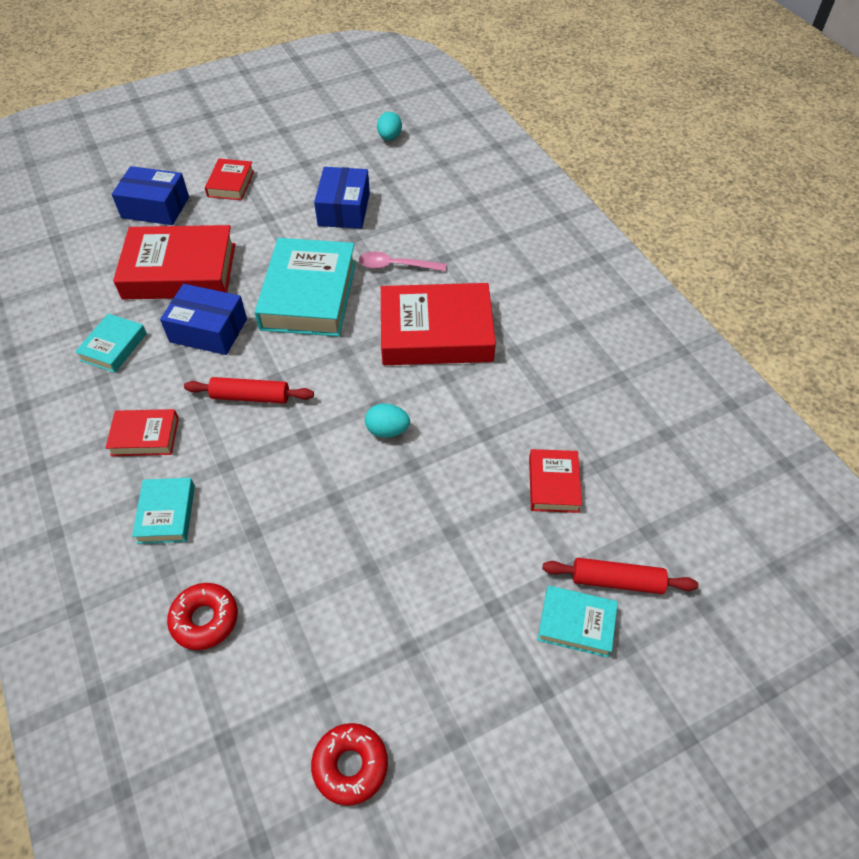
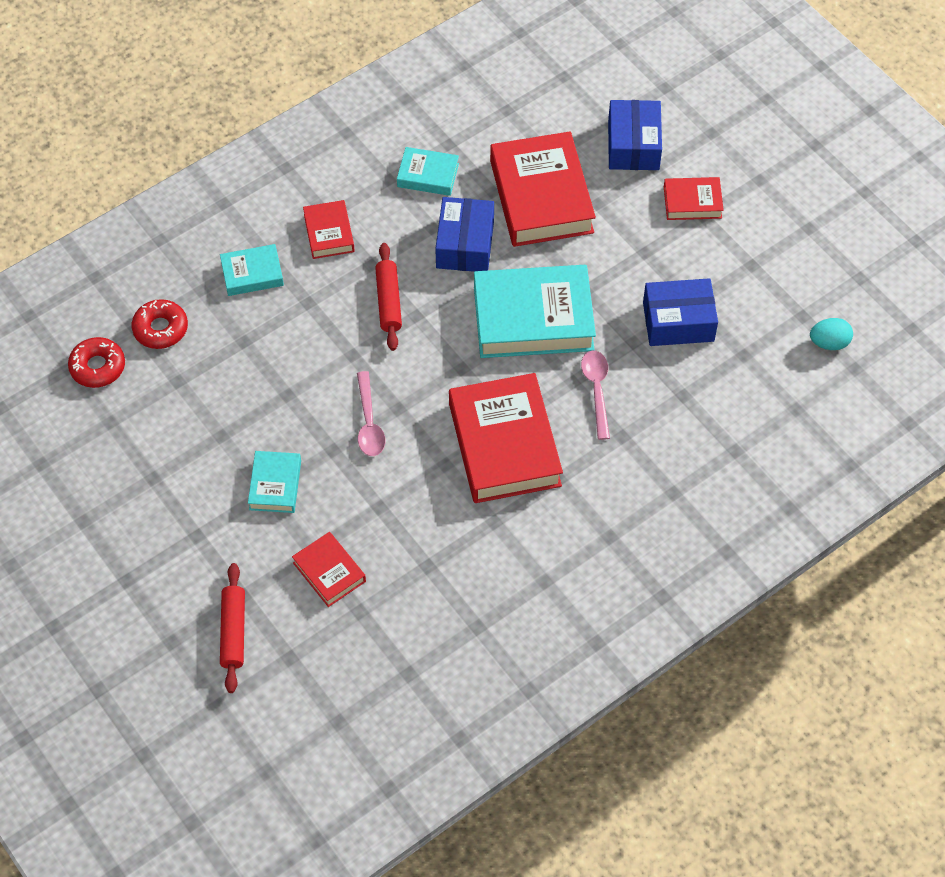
camera: 80 degrees right, 5 degrees up
(350, 765) = (57, 453): red donut -> red donut (98, 367)
(387, 430) = (369, 422): turquoise egg -> pink spoon
(553, 484) = (329, 572): red book -> red book turned 60 degrees clockwise
(576, 623) = (188, 601): turquoise book -> turquoise book (275, 485)

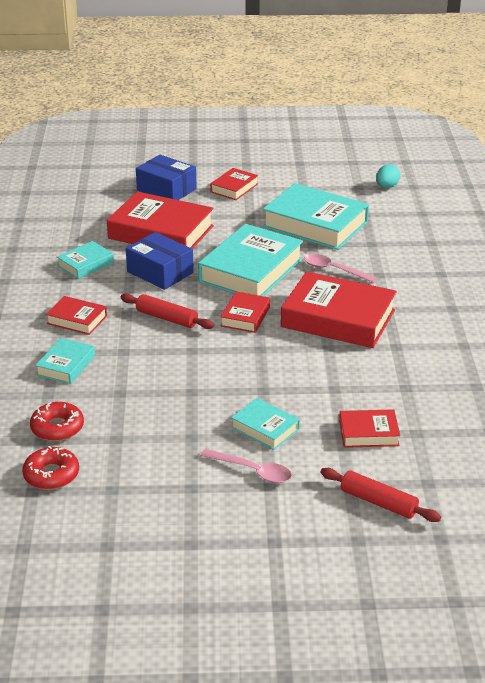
camera: 55 degrees left, 25 degrees down
(369, 422) = (258, 365): pink spoon -> pink spoon (252, 471)
(444, 364) = (245, 316): none -> red book
(678, 322) = (315, 224): blue box -> turquoise book

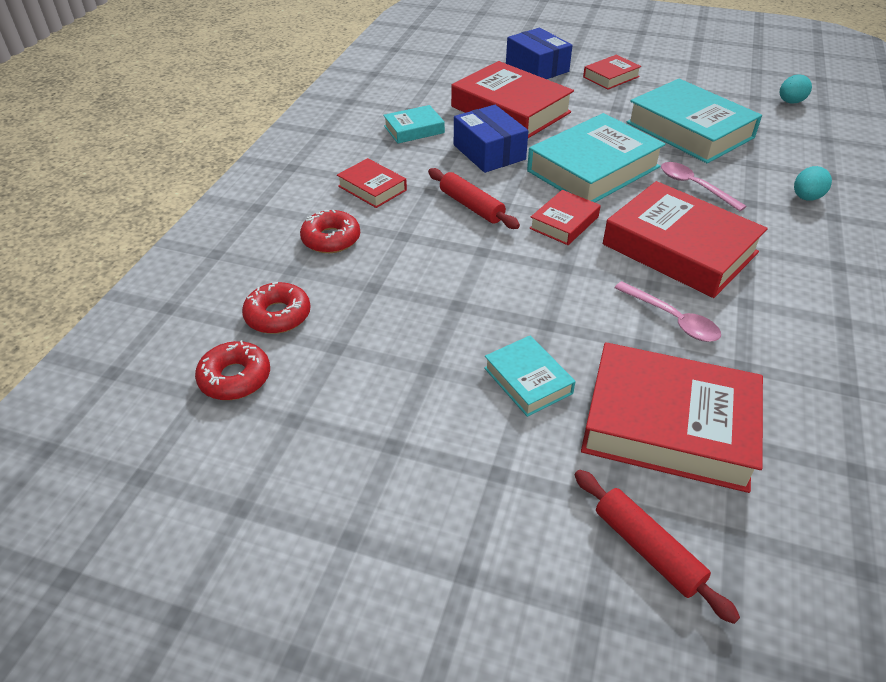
camera: 20 degrees right, 10 degrees up
(66, 365) = (331, 239): turquoise book -> red donut
(252, 471) = (484, 442): pink spoon -> pink spoon (672, 319)
(368, 433) = (668, 425): red book -> red book, size x1.99
(418, 263) = (806, 198): none -> turquoise egg

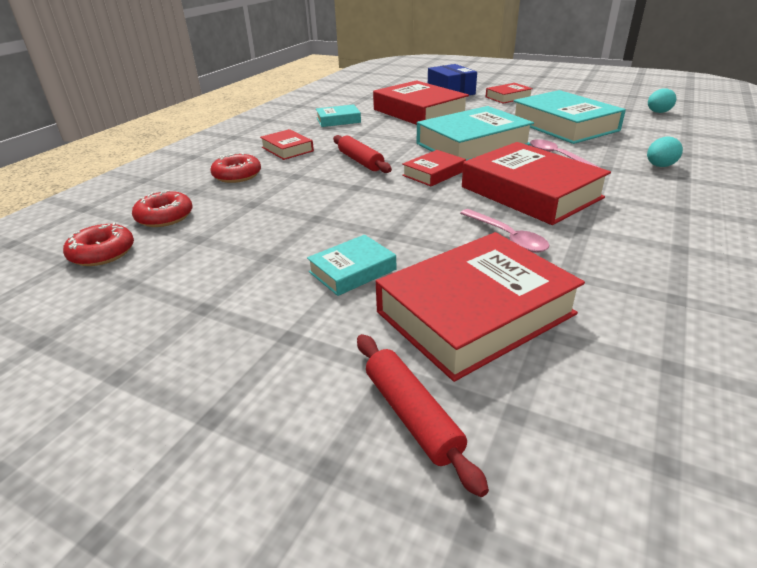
camera: 10 degrees right, 10 degrees down
(489, 152) = (391, 133): blue box -> none
(528, 380) = (352, 271): turquoise book -> turquoise book turned 75 degrees clockwise
(668, 425) = (475, 313): red book -> red book turned 60 degrees counterclockwise

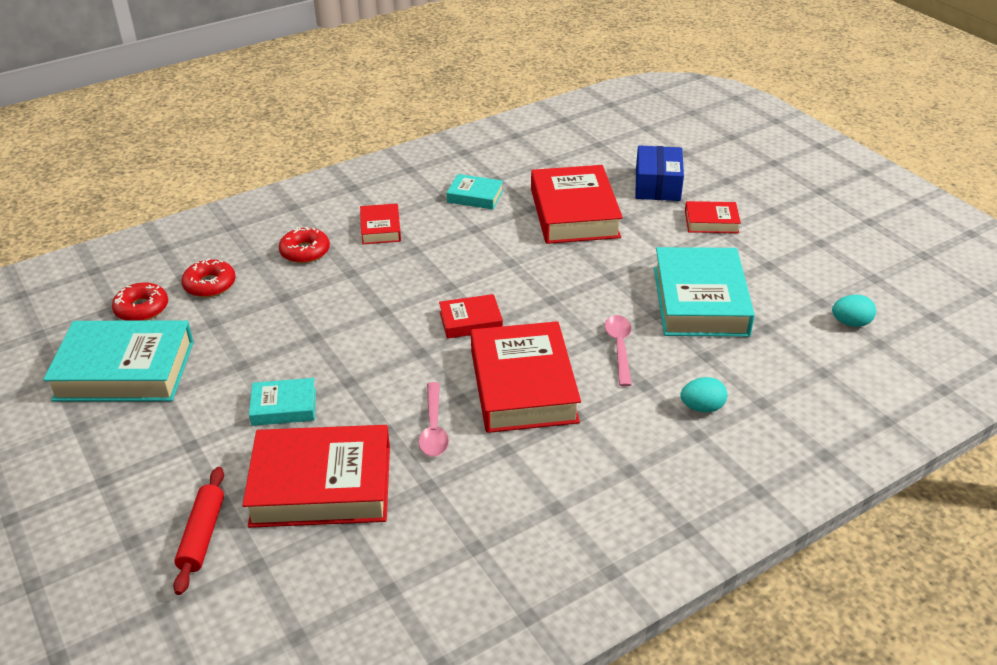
camera: 30 degrees right, 5 degrees up
(360, 161) = (425, 275): red rolling pin -> none
(472, 144) = (560, 293): turquoise book -> turquoise book (125, 370)

